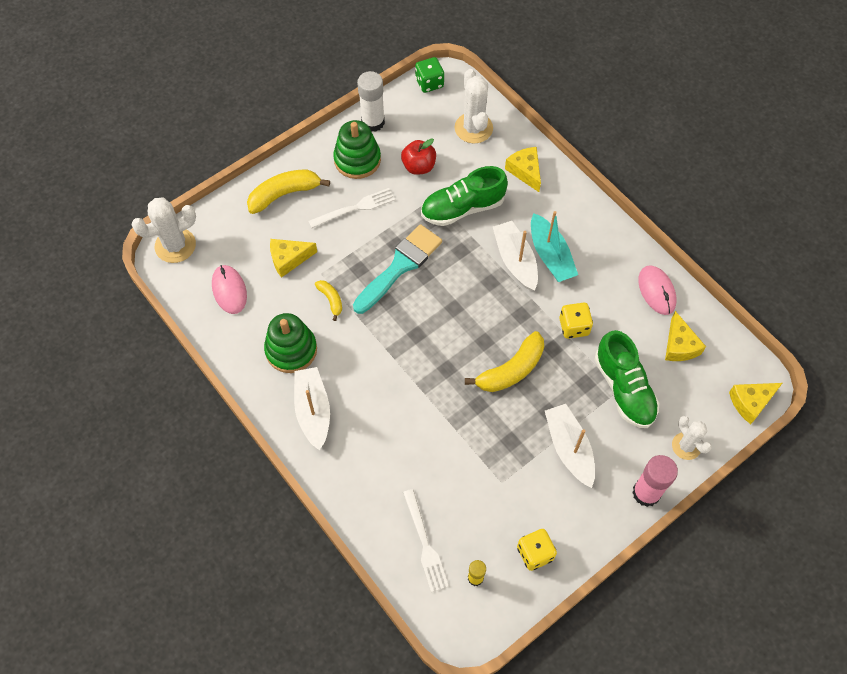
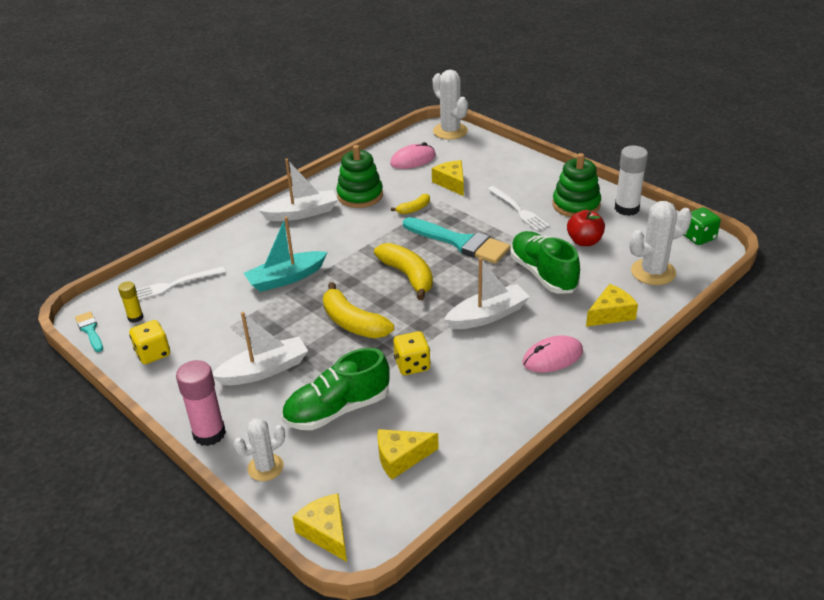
camera: 85 degrees right, 25 degrees down
(284, 194) = (520, 172): yellow banana -> yellow banana (408, 276)
(491, 624) = (90, 330): none -> turquoise brush
(550, 255) = (502, 341): turquoise boat -> turquoise boat (286, 278)
(656, 291) = (475, 433): pink mouse -> pink mouse (552, 357)

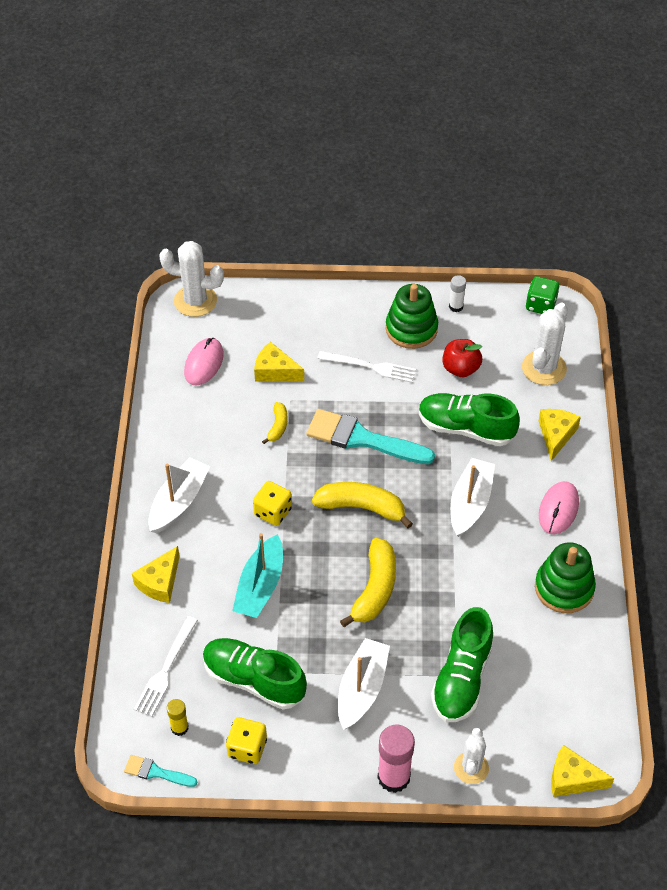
camera: 45 degrees left, 15 degrees up
(210, 322) = (254, 680): none -> green shoe
(353, 323) = (375, 589): yellow banana -> yellow banana turned 75 degrees counterclockwise
(360, 195) = (207, 443): green stacking toy -> green stacking toy (564, 588)
(401, 458) = (553, 680): yellow cheese -> yellow cheese (160, 582)
(412, 365) = (468, 594): yellow dice -> yellow dice (273, 512)
(460, 242) = (362, 439): turquoise brush -> turquoise brush turned 150 degrees counterclockwise
(626, 208) = (456, 306): white glue stick -> white glue stick, size x0.55

